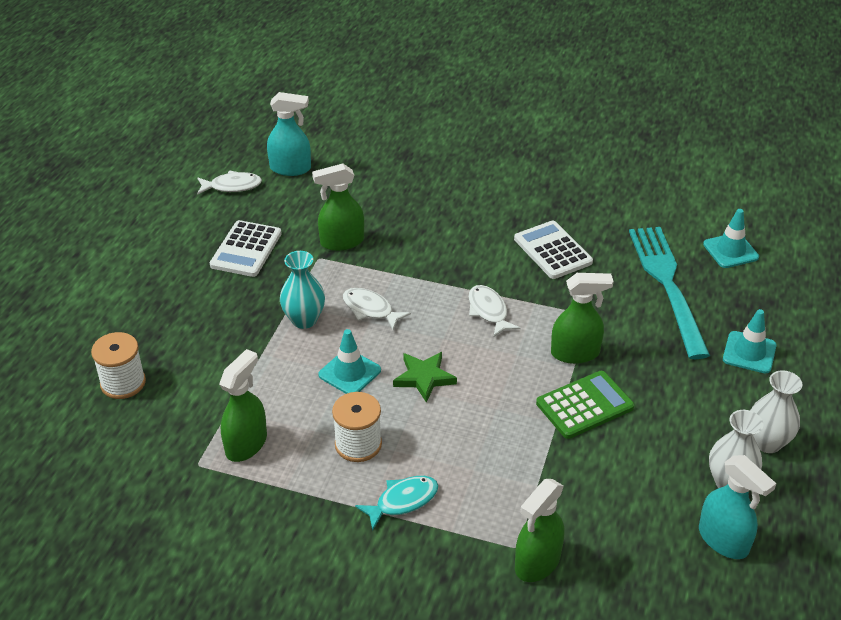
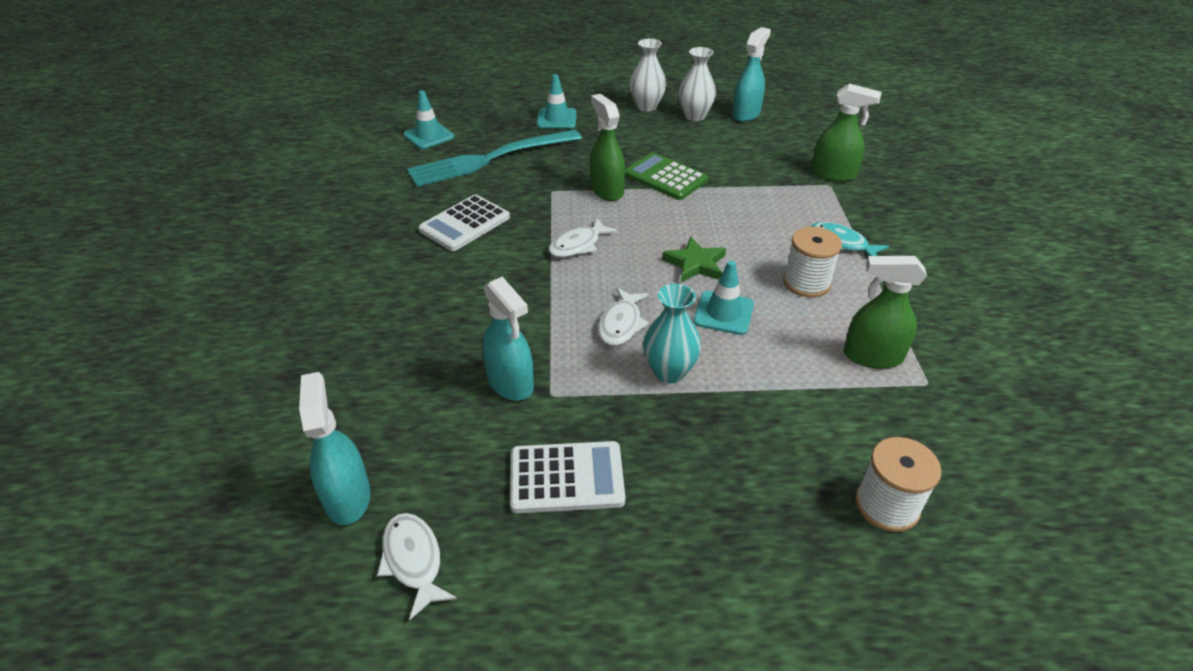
camera: 110 degrees left, 0 degrees up
(341, 242) = (510, 383): green spray bottle -> turquoise spray bottle

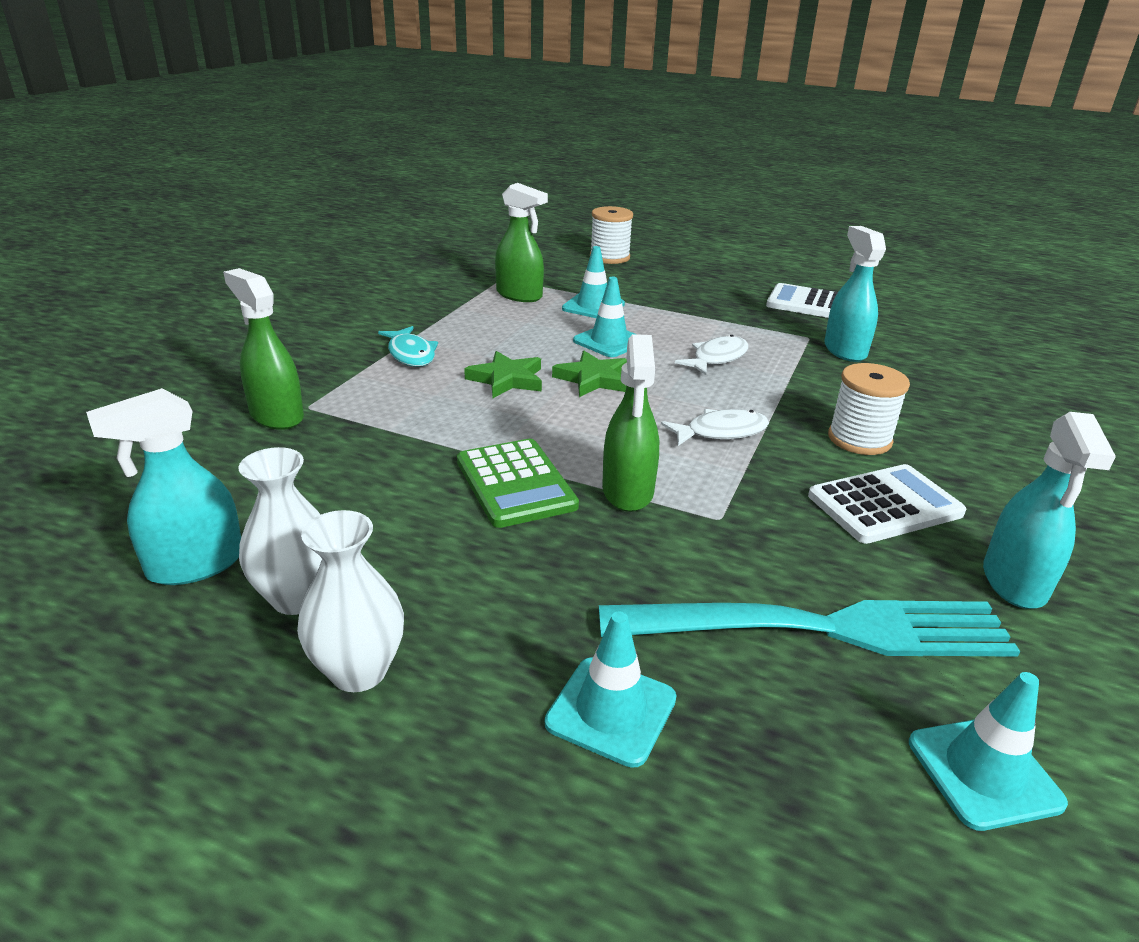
camera: 155 degrees left, 10 degrees down
(347, 497) = (984, 331): turquoise spray bottle -> turquoise spray bottle (1014, 582)
(413, 561) = (927, 301): white fish -> none
(669, 372) = (696, 325): turquoise vase -> none
(750, 243) = (507, 379): none -> green star
(787, 365) = (593, 306): none -> turquoise traffic cone
(806, 283) = (500, 339): white spool -> white spool (859, 439)

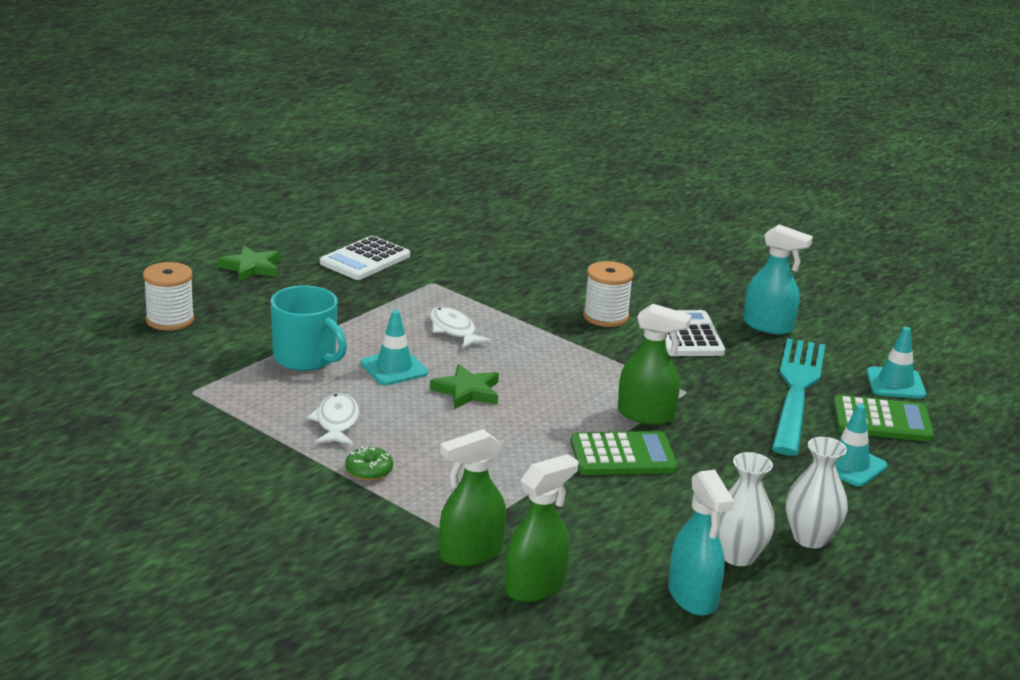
camera: 75 degrees left, 5 degrees down
(411, 354) = (369, 471): turquoise fish -> green donut
(507, 379) = (449, 430): green star -> green star (251, 267)
(519, 295) = (249, 390): green spray bottle -> green spray bottle (535, 587)
(593, 306) = (306, 358): turquoise traffic cone -> turquoise mug
(721, 432) = (577, 361): white fish -> white fish (336, 422)
(810, 754) = (882, 420): none -> green calculator
(844, 350) = (465, 276): turquoise spray bottle -> none

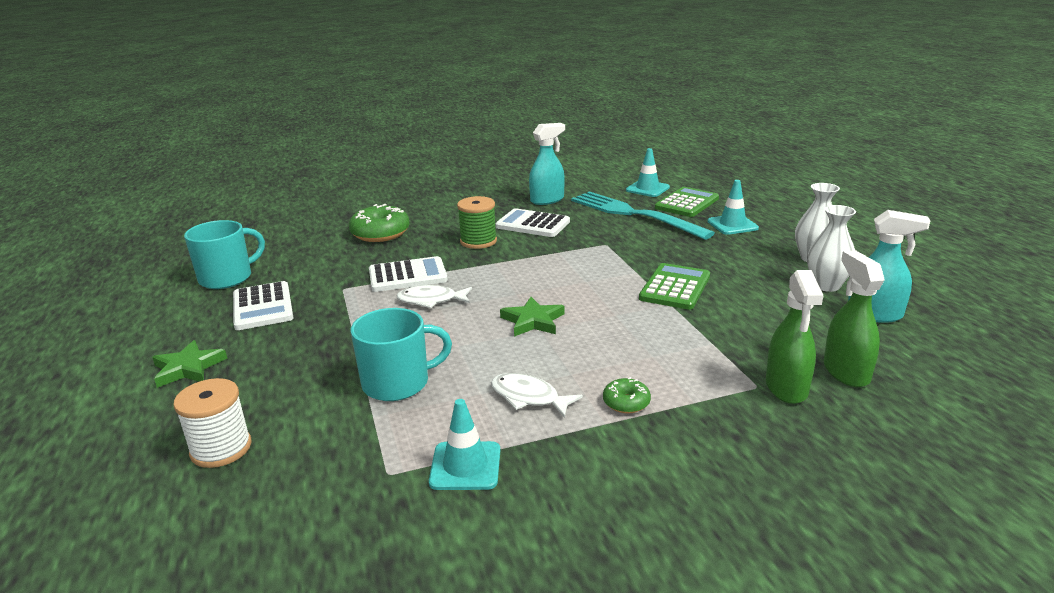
camera: 55 degrees left, 0 degrees up
(394, 368) = (463, 343): turquoise traffic cone -> turquoise traffic cone (465, 466)
(396, 225) = (227, 278): none -> turquoise mug
(489, 304) = (407, 275): none -> white calculator
(562, 261) = (380, 233): none -> green donut
(605, 317) = (478, 241): white spool -> green spool
(646, 415) = (626, 265): green spray bottle -> none

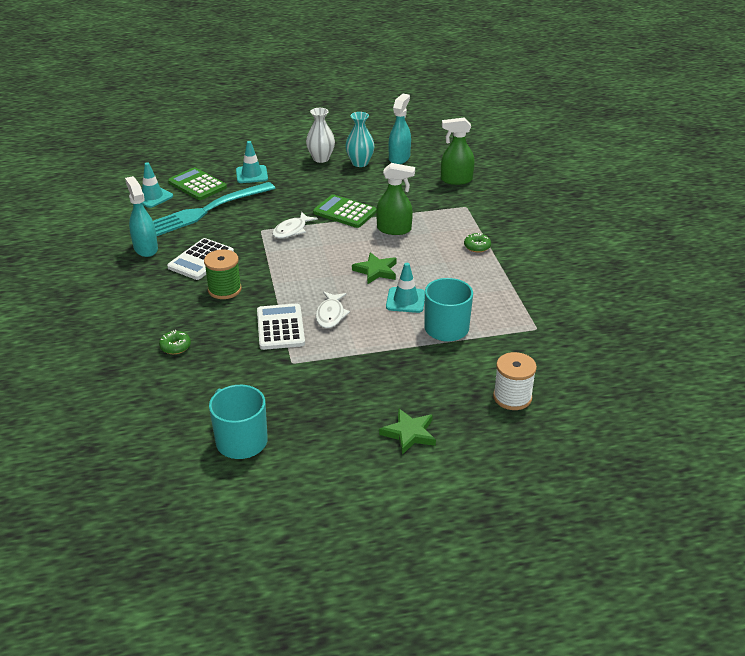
camera: 85 degrees left, 10 degrees up
(263, 307) = (313, 407): white calculator -> none
(380, 233) = (175, 347): green donut -> green donut, size x0.51
(465, 466) = (530, 302): turquoise traffic cone -> turquoise traffic cone (405, 300)
(528, 397) = (468, 278): white fish -> white fish (292, 230)
(786, 388) = (468, 199): green spray bottle -> green spray bottle (394, 229)
(826, 285) = (360, 163): white vase -> turquoise vase

